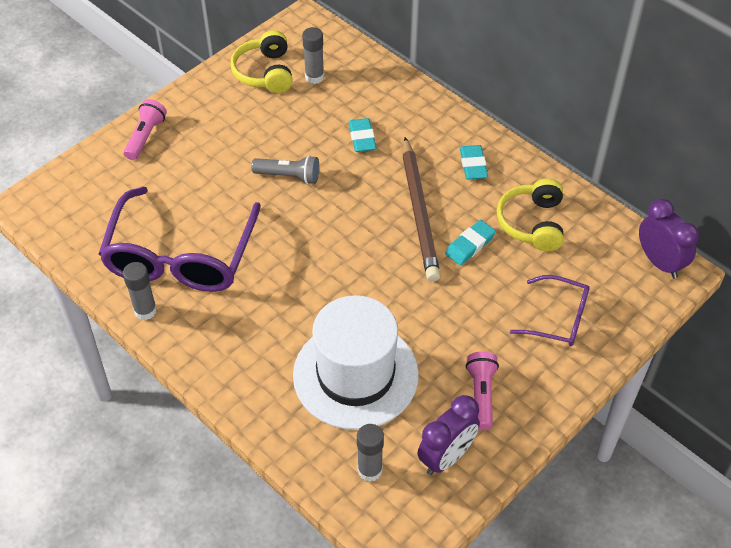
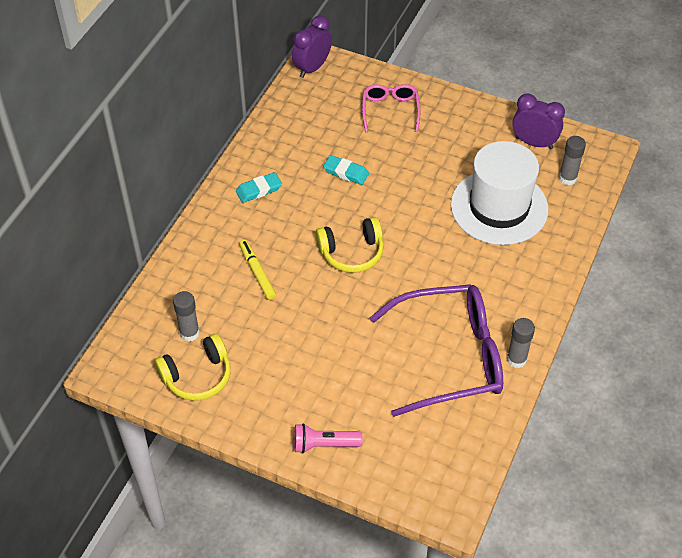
camera: 110 degrees left, 0 degrees up
(289, 176) = (325, 311): grey flashlight -> none
(362, 138) = (257, 272): turquoise eraser -> yellow marker
(419, 212) = (326, 211): brown pencil -> none
(481, 395) = (476, 136): pink flashlight -> none
(532, 223) = (306, 141): yellow headphones -> yellow headphones (351, 252)
(558, 318) = (390, 110): purple glasses -> pink glasses

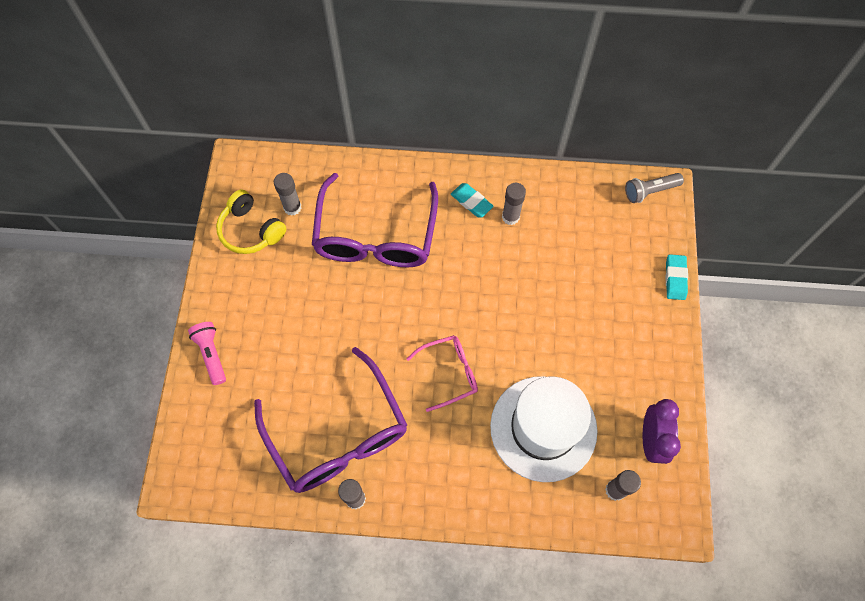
camera: 70 degrees right, 15 degrees up
(257, 272) = (376, 235): yellow marker -> purple glasses
(289, 167) = (510, 217): none -> grey glue stick
(312, 68) = (650, 191): purple clock -> grey flashlight
(346, 172) = (526, 268): turquoise eraser -> turquoise eraser (675, 278)
(351, 252) = (429, 306): yellow headphones -> none
(390, 110) = (627, 282): pink glasses -> pink glasses (449, 373)

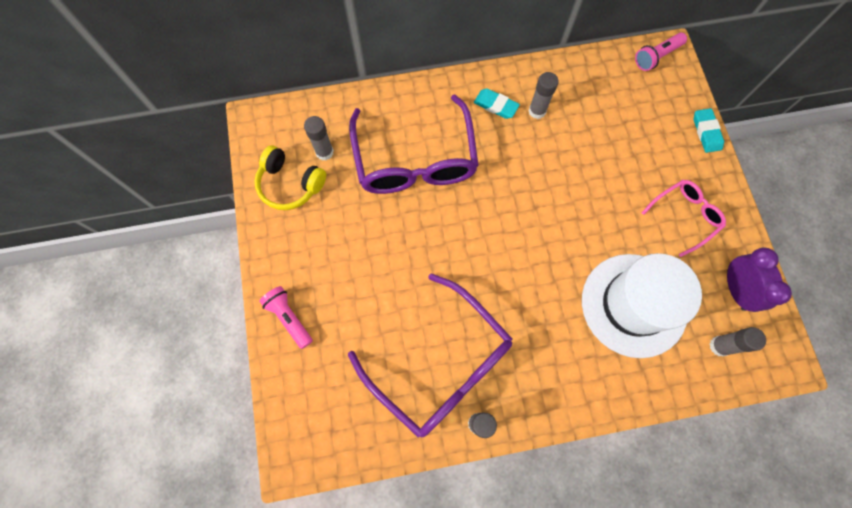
camera: 15 degrees left, 5 degrees up
(449, 373) = (528, 275): pink glasses -> pink glasses (684, 216)
(650, 191) = (656, 57): grey flashlight -> pink flashlight

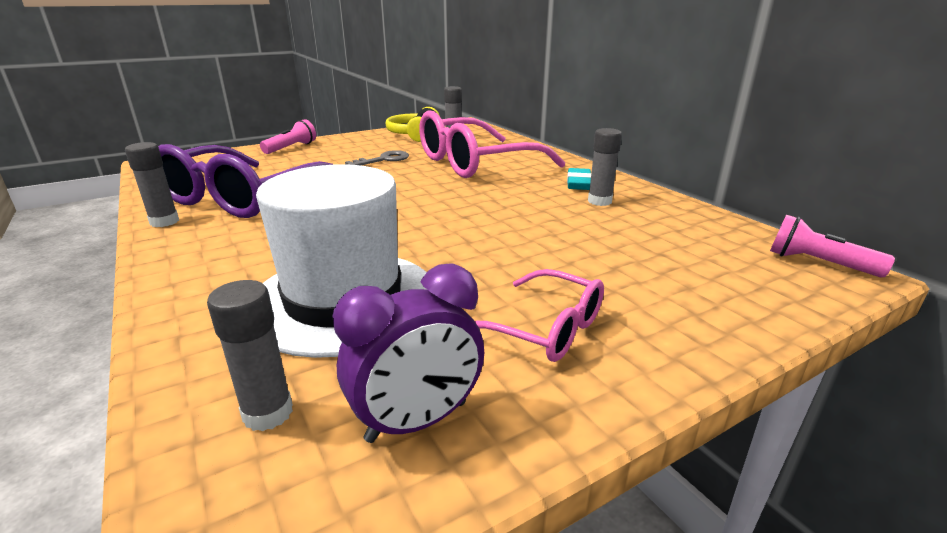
camera: 70 degrees right, 45 degrees down
(373, 234) = (384, 160): none -> grey key
(415, 159) = (475, 163): purple glasses -> pink glasses
(706, 132) = (752, 330): turquoise eraser -> none

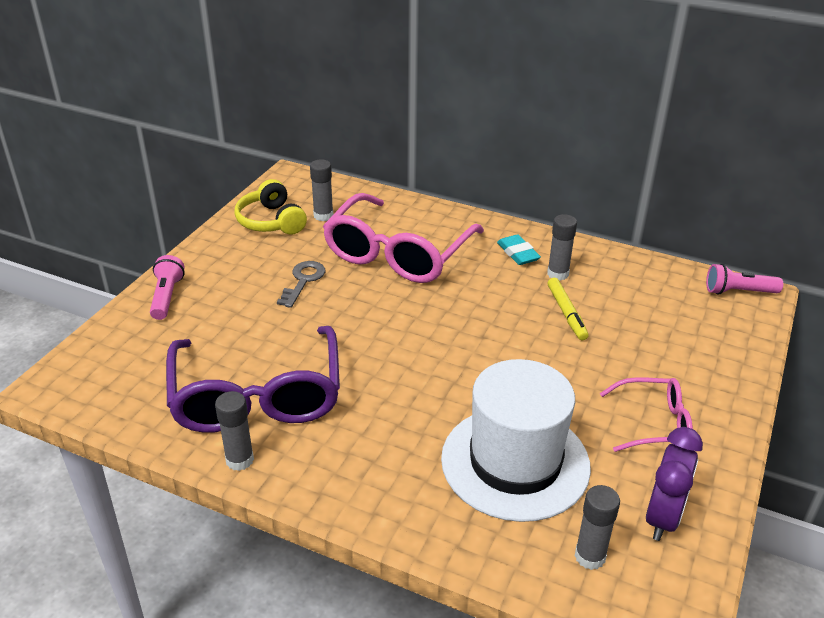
camera: 35 degrees left, 10 degrees up
(570, 224) = (566, 313): none -> yellow marker

